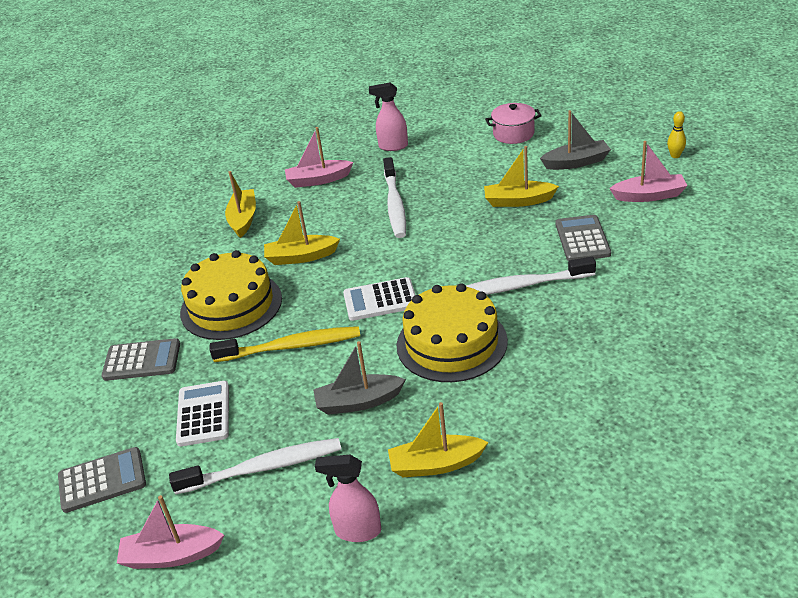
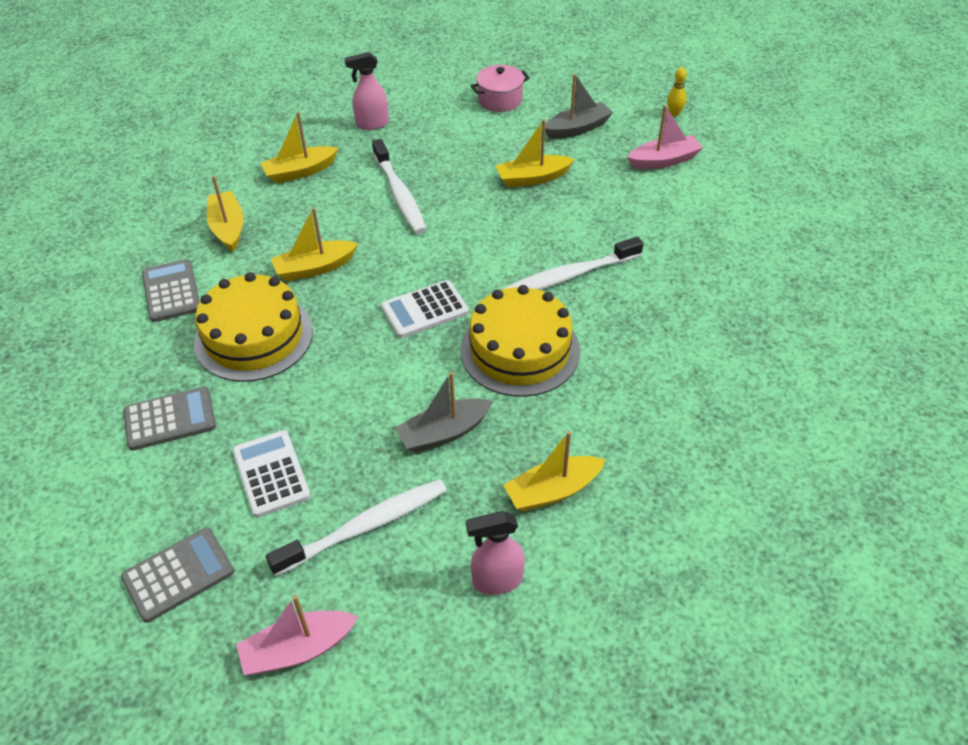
camera: 20 degrees left, 10 degrees up
(291, 346) = (344, 378): yellow toothbrush -> none
(318, 180) = (300, 172): pink boat -> yellow boat
(582, 239) = (614, 216): grey calculator -> grey calculator (171, 291)

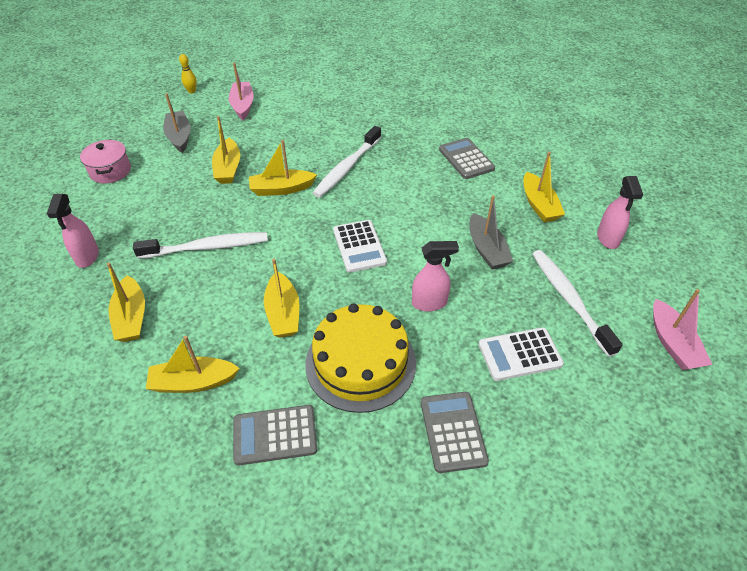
camera: 80 degrees left, 0 degrees up
(178, 575) = (620, 420): grey calculator -> grey calculator (466, 159)
(342, 383) = (429, 303): none -> pink spray bottle
(509, 227) = (281, 189): none -> yellow boat
(520, 350) = (414, 202): yellow cake -> none
(569, 276) = (347, 168): white toothbrush -> white toothbrush turned 45 degrees clockwise

